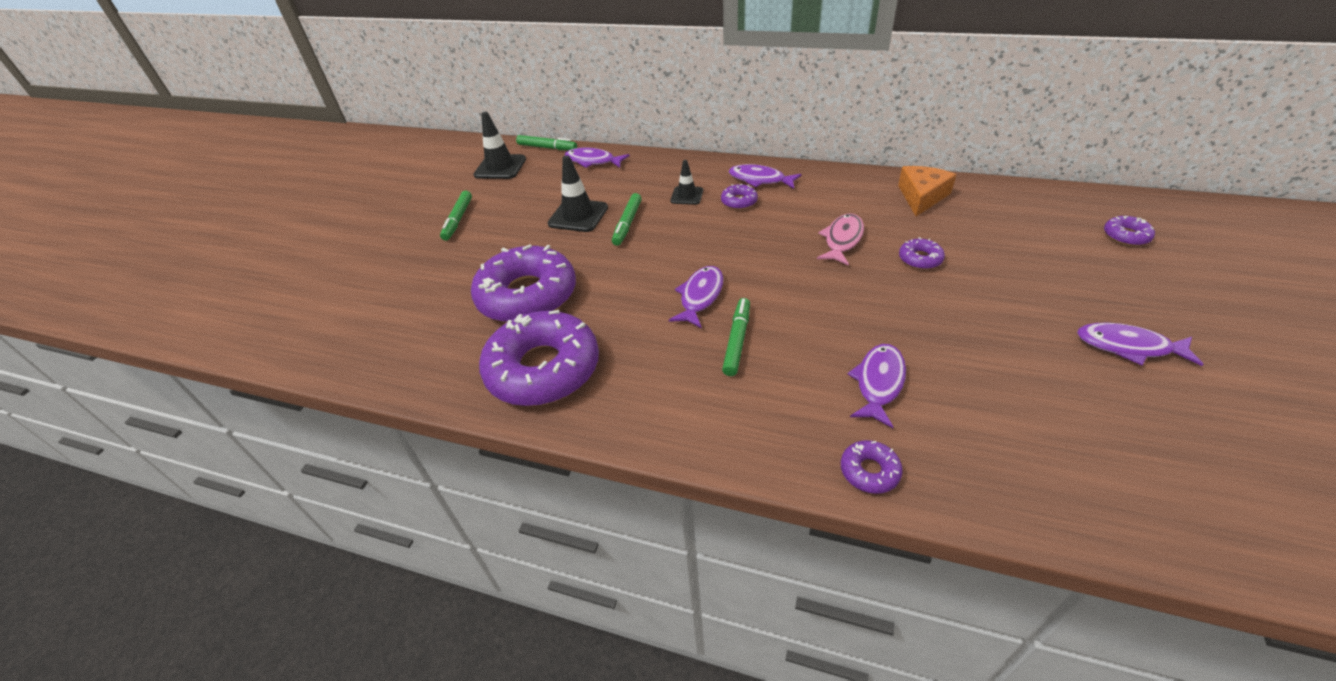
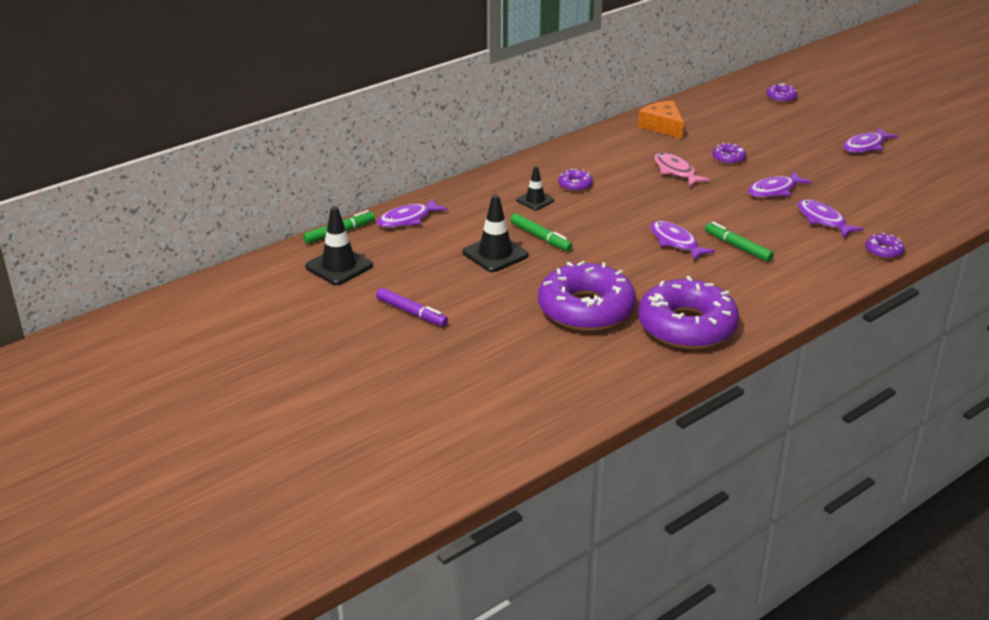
camera: 60 degrees left, 10 degrees down
(458, 220) = (412, 312): green marker -> purple marker
(760, 180) = (556, 166): purple fish -> purple fish (774, 190)

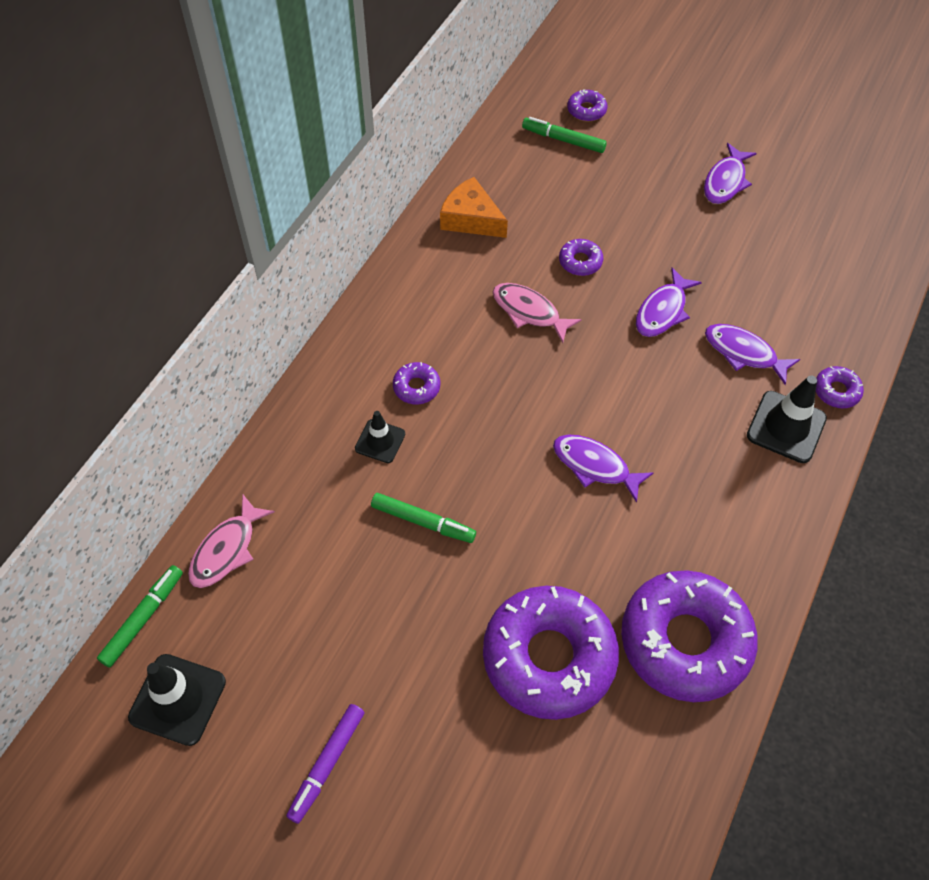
camera: 25 degrees left, 25 degrees up
(408, 219) = (227, 550): purple fish -> pink fish
(412, 312) = (327, 764): purple marker -> purple marker turned 105 degrees clockwise
(495, 254) = (380, 583): black traffic cone -> black traffic cone (786, 427)
(738, 247) = (671, 447): green marker -> green marker (563, 140)

